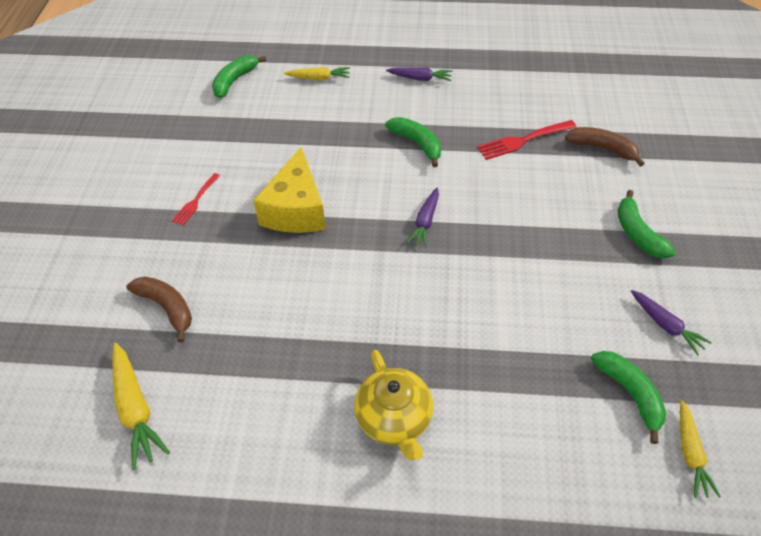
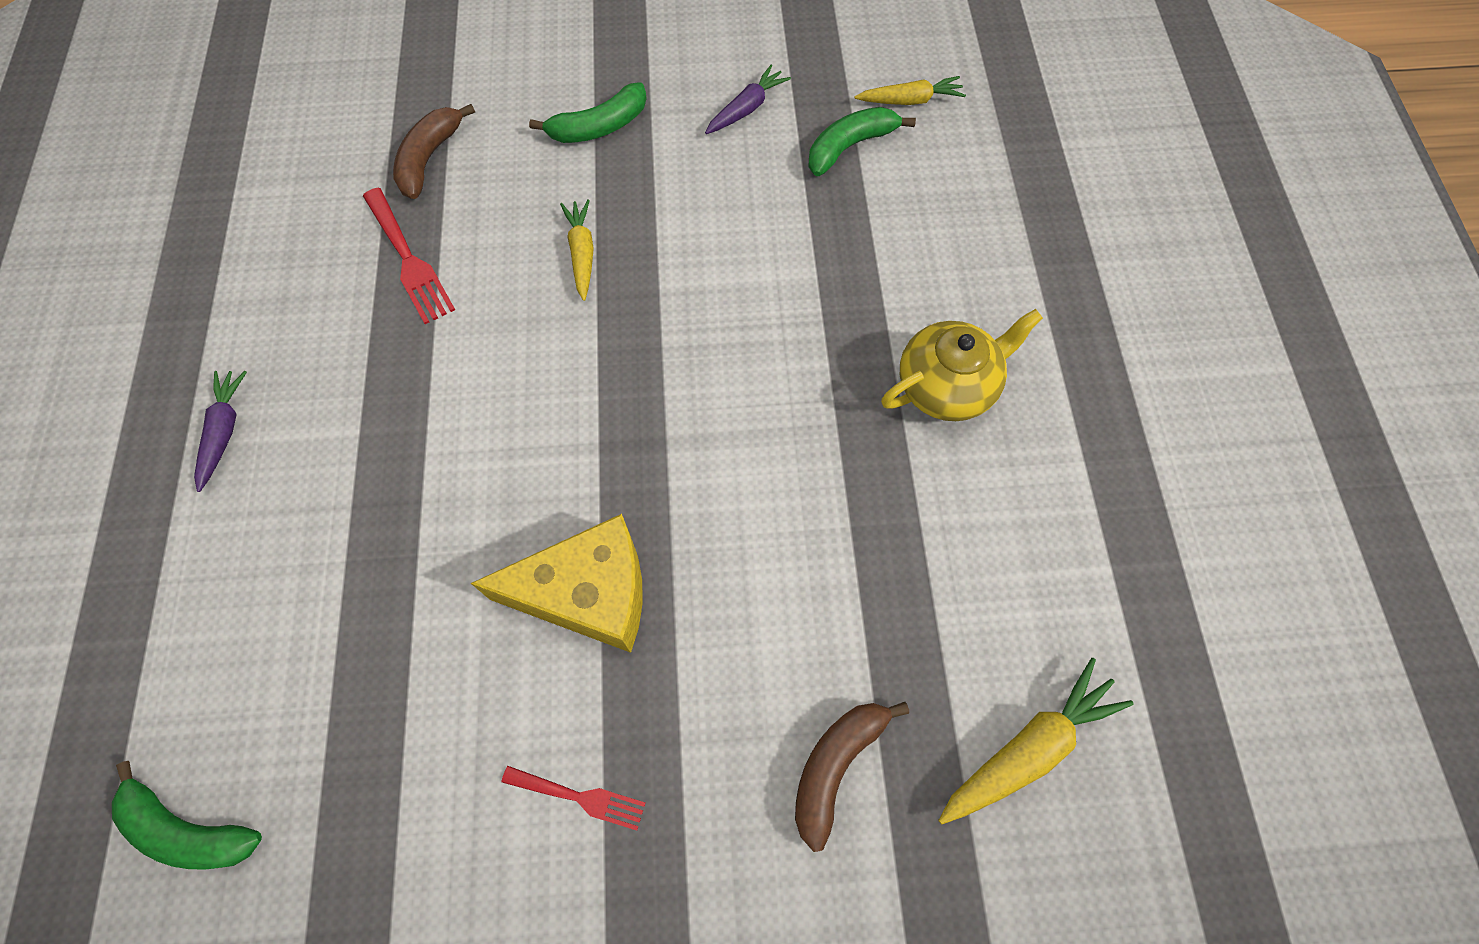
camera: 100 degrees left, 15 degrees up
(319, 78) = (201, 630): yellow carrot -> yellow carrot (582, 253)
(417, 144) = (414, 416): green banana -> none
(425, 222) = (600, 384): purple carrot -> none

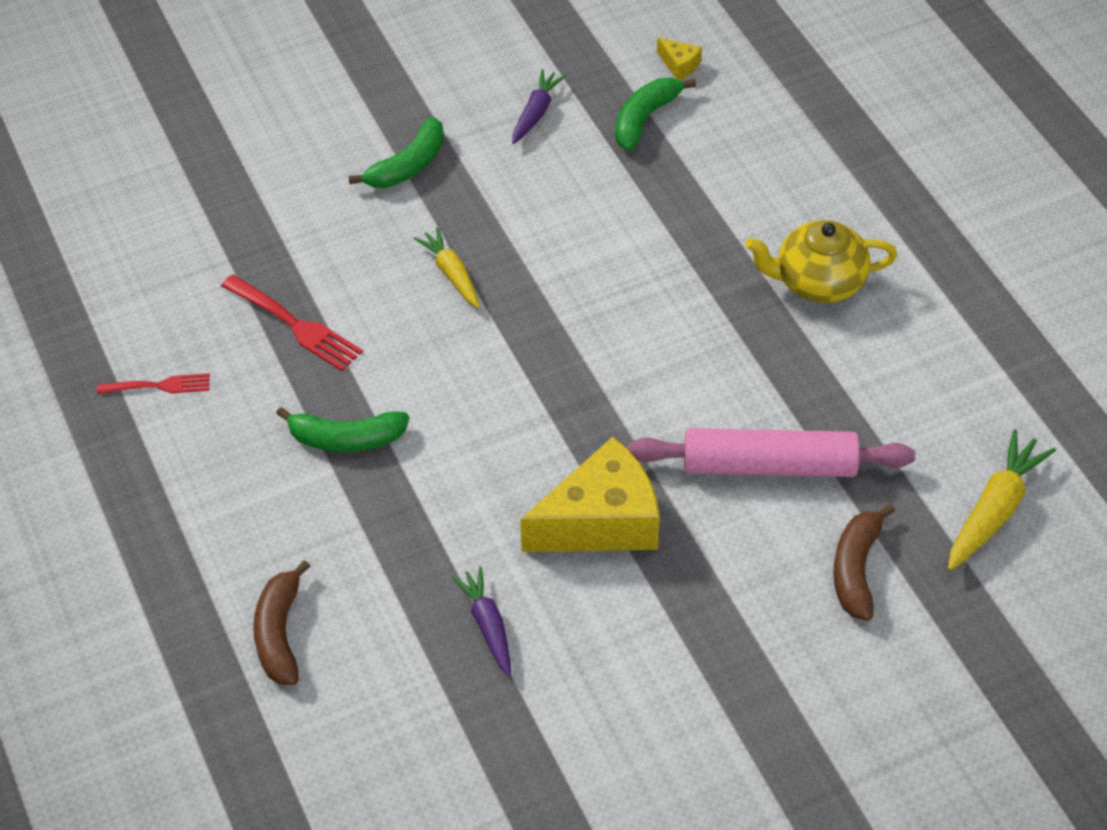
camera: 20 degrees left, 15 degrees down
(188, 828) = (367, 782): green banana -> green banana (346, 439)
(224, 431) = (211, 507): purple carrot -> purple carrot (488, 625)
(429, 158) = (263, 237): brown banana -> brown banana (280, 633)
(580, 797) = (670, 655): red fork -> red fork (159, 386)
(797, 591) = (769, 465): none -> pink rolling pin
(910, 100) = (679, 65): yellow carrot -> yellow cheese
(947, 385) = (818, 282): yellow teapot -> yellow teapot turned 135 degrees counterclockwise

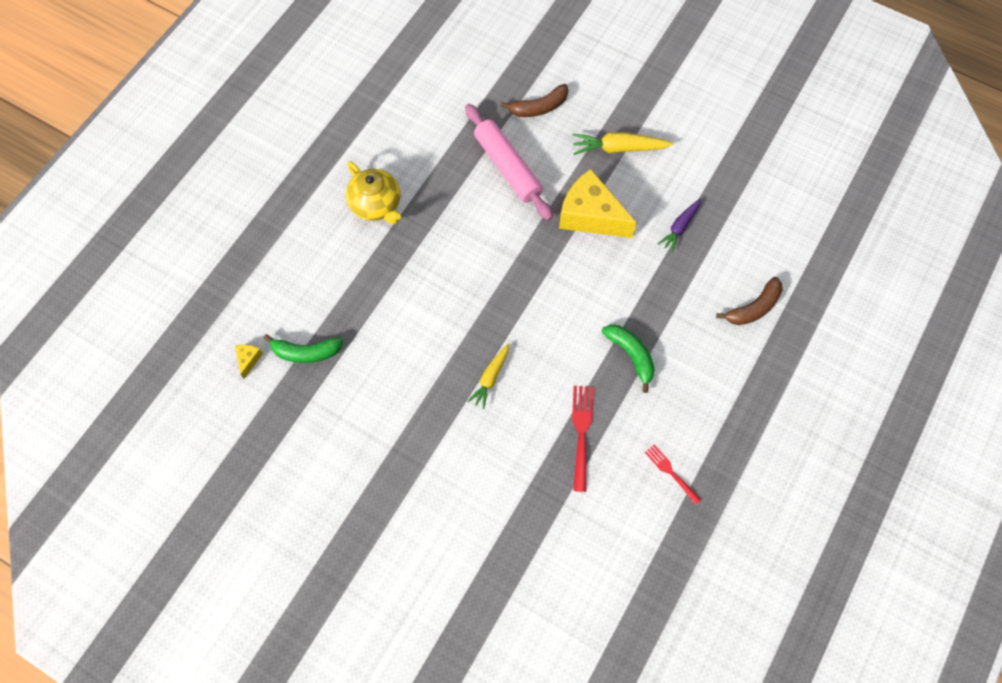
camera: 125 degrees left, 15 degrees up
(408, 166) = (427, 456): green banana -> none
(536, 113) = (338, 414): purple carrot -> none
(994, 510) = (467, 73): yellow carrot -> yellow carrot (618, 148)

